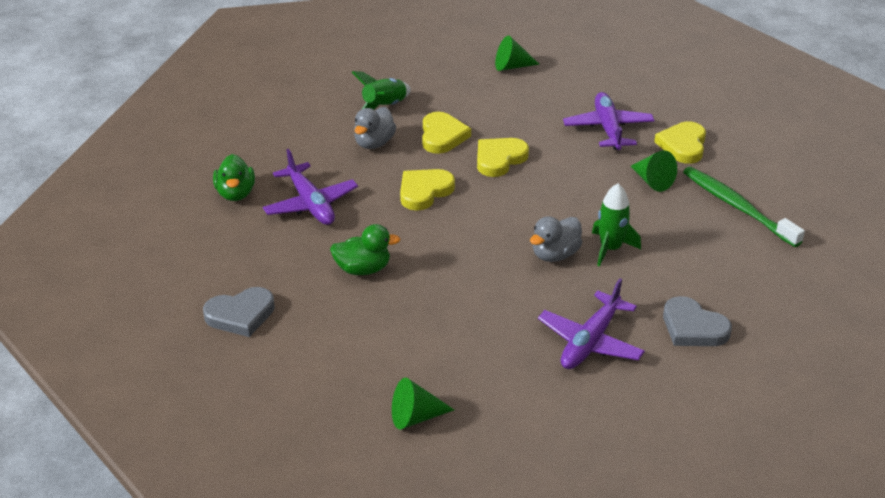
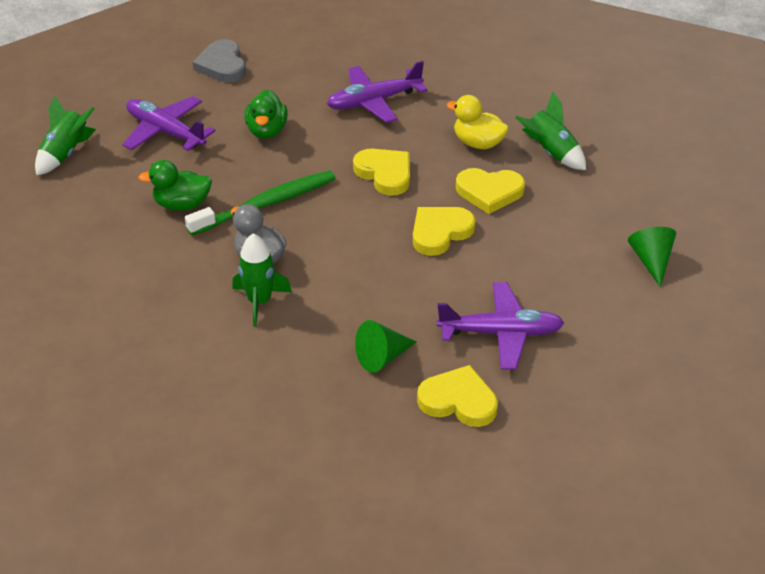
camera: 95 degrees right, 5 degrees up
(236, 193) = (397, 59): green duck -> green duck (182, 204)
(374, 143) = (478, 143): grey duck -> yellow duck
(415, 417) = (66, 153): green cone -> green rocket
(499, 159) = (440, 232): yellow heart -> yellow heart turned 90 degrees counterclockwise
(590, 342) = (119, 267): purple plane -> purple plane (165, 132)
(693, 327) = (115, 346): grey heart -> none
(737, 207) = (316, 429): green toothbrush -> green toothbrush (265, 204)

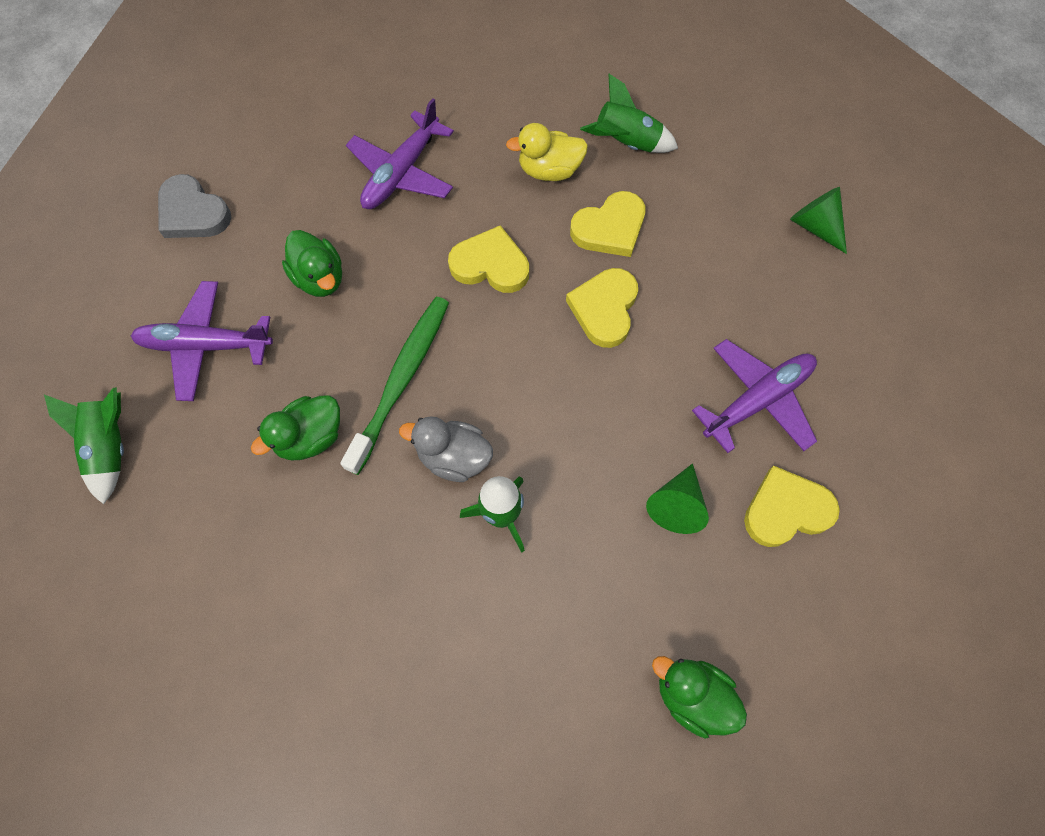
camera: 35 degrees left, 25 degrees up
(289, 457) = (692, 695): none -> green duck

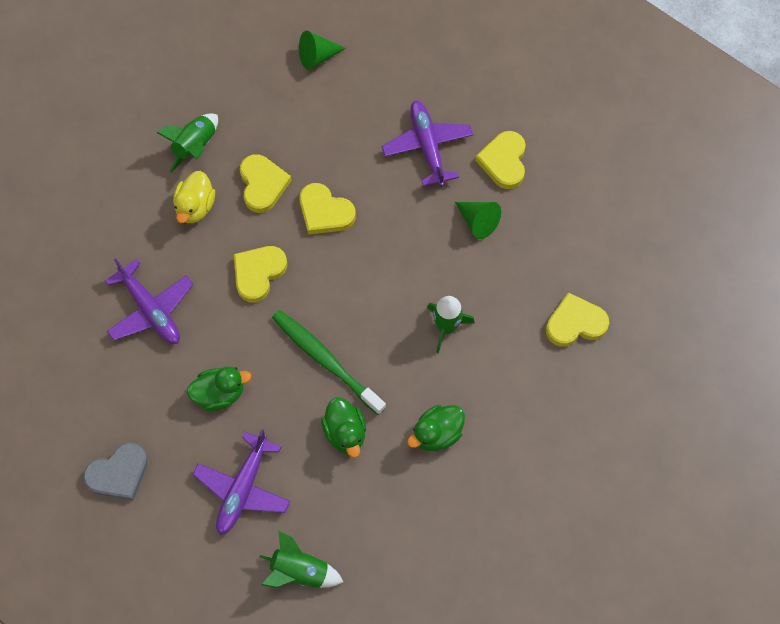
camera: 70 degrees left, 0 degrees up
(454, 457) = (395, 344): grey duck -> none
(576, 703) = (575, 323): none -> yellow heart
(692, 695) = (592, 258): green duck -> green duck (437, 433)

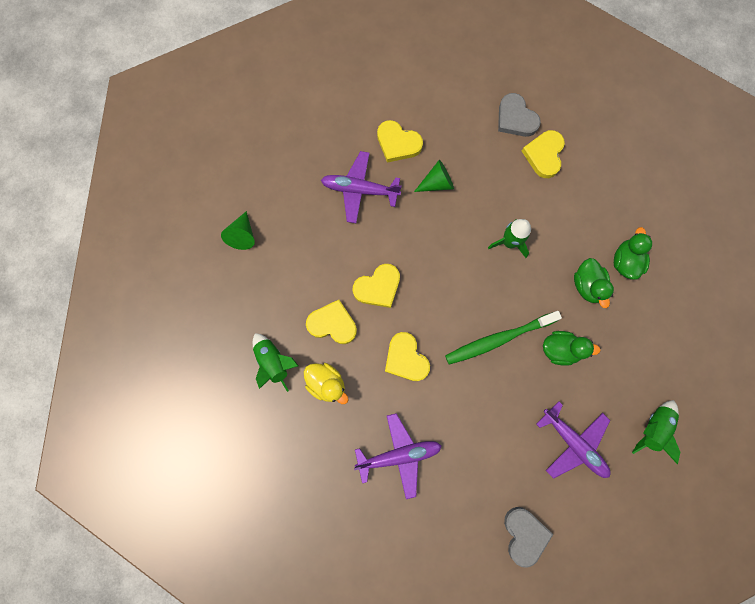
camera: 65 degrees left, 10 degrees up
(219, 394) = (491, 429): green duck -> green duck (625, 261)
(604, 273) = (515, 118): none -> grey heart

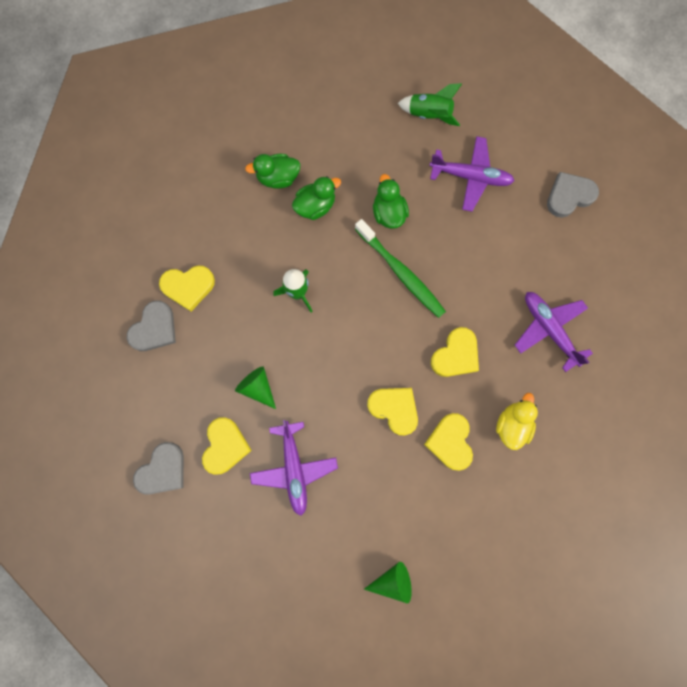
camera: 110 degrees left, 0 degrees up
(274, 362) = (513, 488): green rocket -> none
(396, 92) = (163, 470): none -> grey heart
(574, 443) = (471, 177): purple plane -> purple plane turned 75 degrees clockwise

